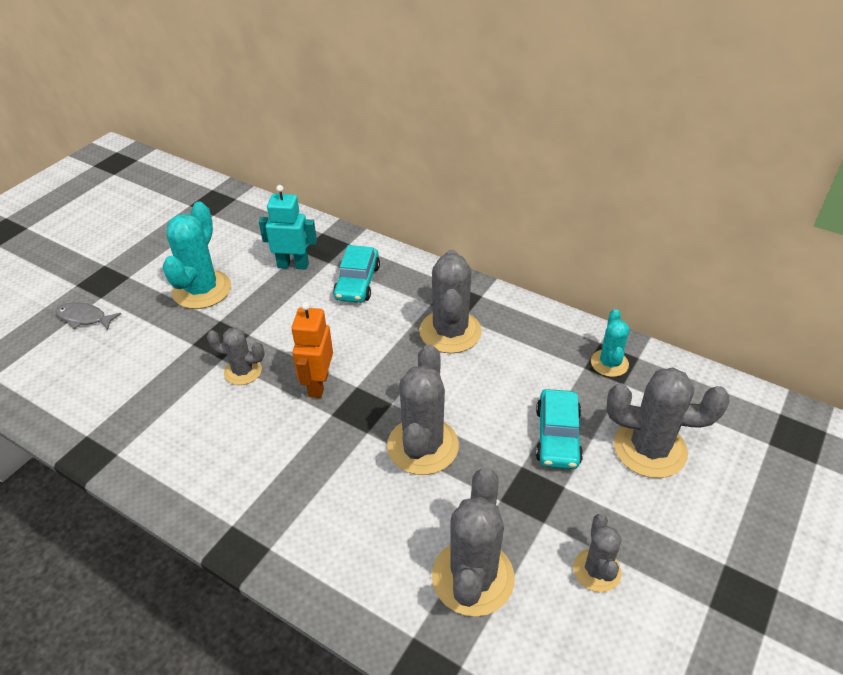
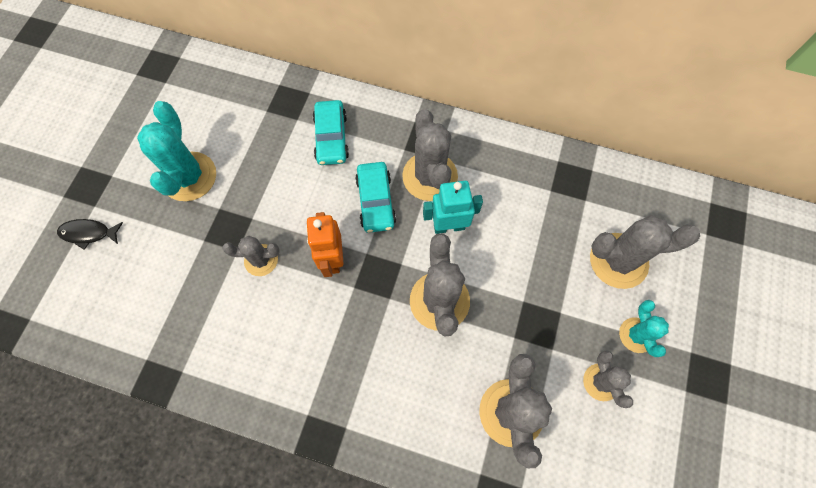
camera: 15 degrees left, 25 degrees up
(84, 318) = (88, 233): grey fish -> black fish
(293, 265) = (265, 129): turquoise robot -> turquoise robot (449, 226)
(557, 436) = (544, 265): turquoise car -> turquoise car (375, 201)
(609, 363) = (570, 181): turquoise cactus -> turquoise cactus (636, 335)

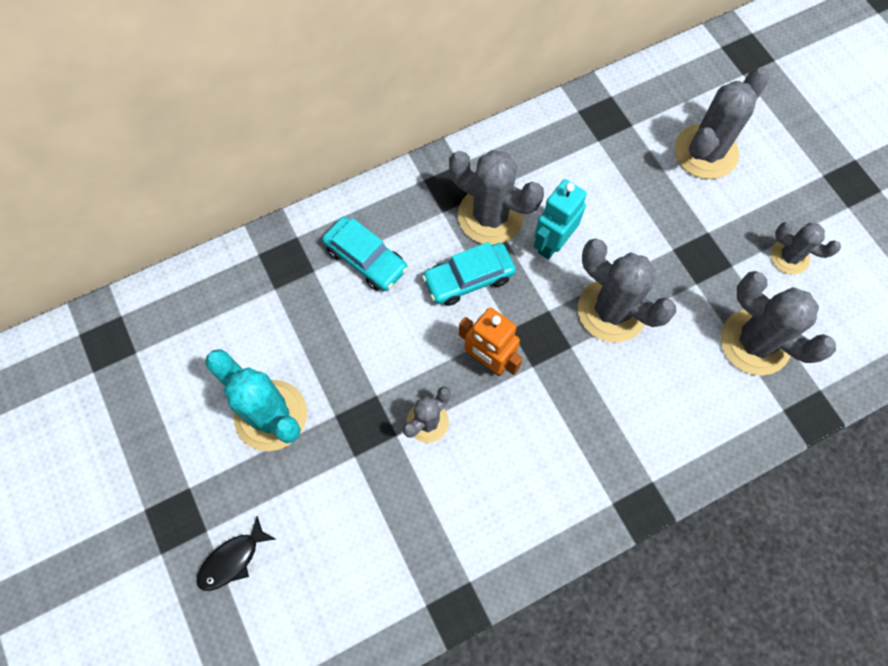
camera: 45 degrees left, 0 degrees up
(375, 201) = (469, 278): turquoise car -> turquoise car turned 120 degrees clockwise
(636, 335) = (776, 198): turquoise cactus -> none

